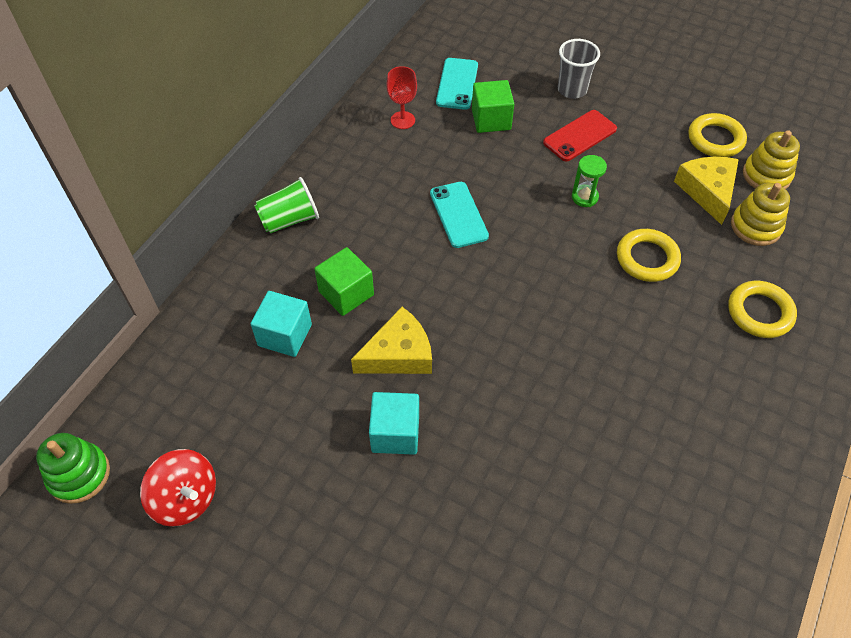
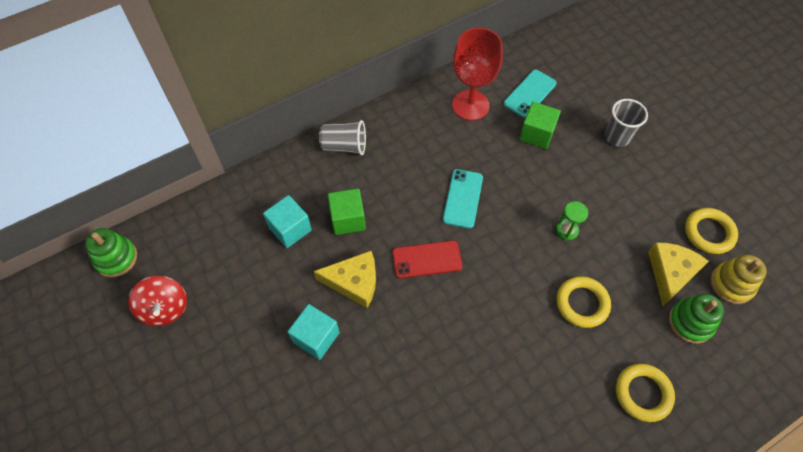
camera: 30 degrees right, 5 degrees up
(289, 220) = (344, 146): green cup -> grey cup
(402, 120) = (470, 105): red goblet -> red goblet, size x1.86
(579, 136) = (597, 178): red phone -> red phone (427, 259)
(755, 226) = (690, 322): yellow stacking toy -> green stacking toy

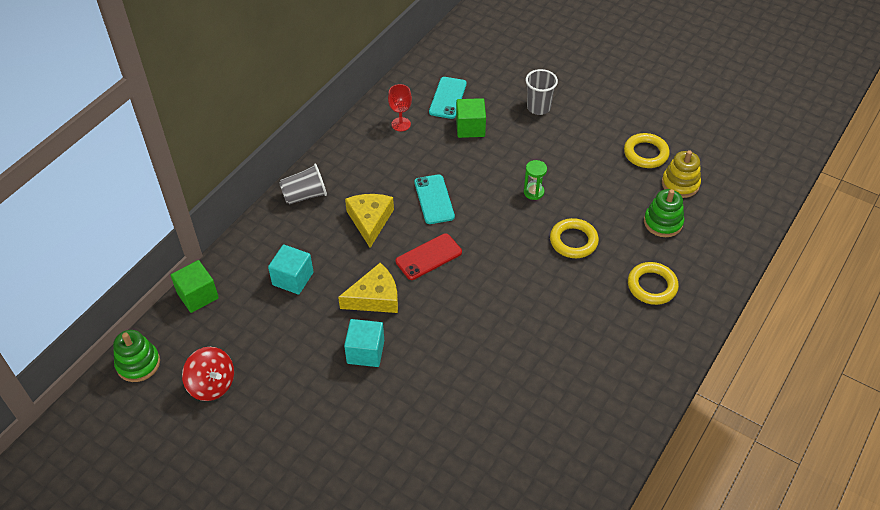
camera: 25 degrees left, 10 degrees down
(348, 219) = (341, 252): green cube -> green cube (198, 295)
(470, 105) = (401, 124): red goblet -> red goblet, size x0.54
(670, 273) = (631, 193): yellow cheese -> yellow cheese (370, 221)

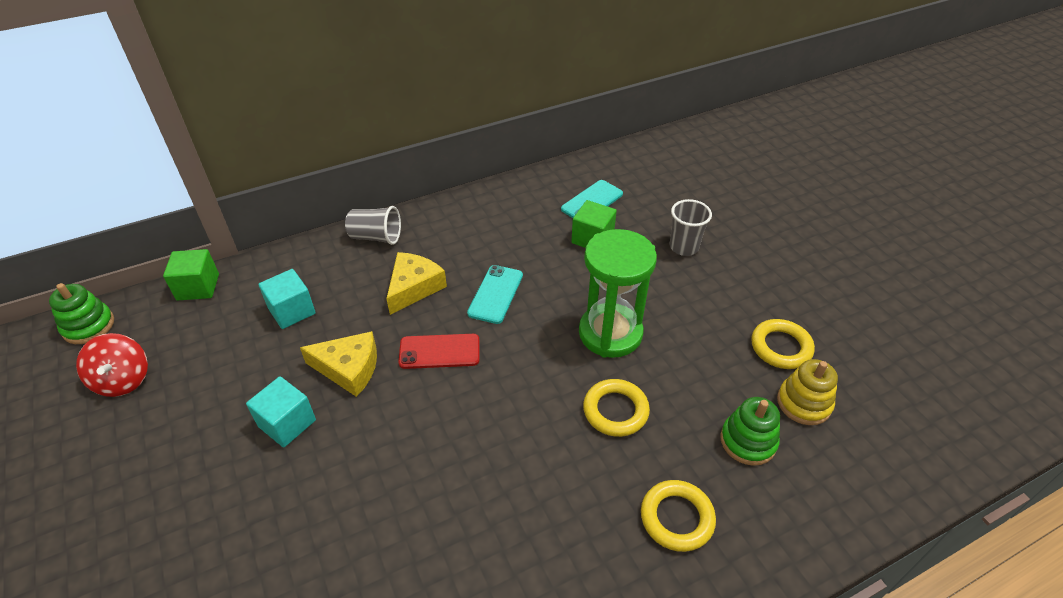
camera: 30 degrees right, 5 degrees down
(401, 124) = (524, 208): red goblet -> none
(533, 192) = (610, 333): green hourglass -> green hourglass, size x2.39

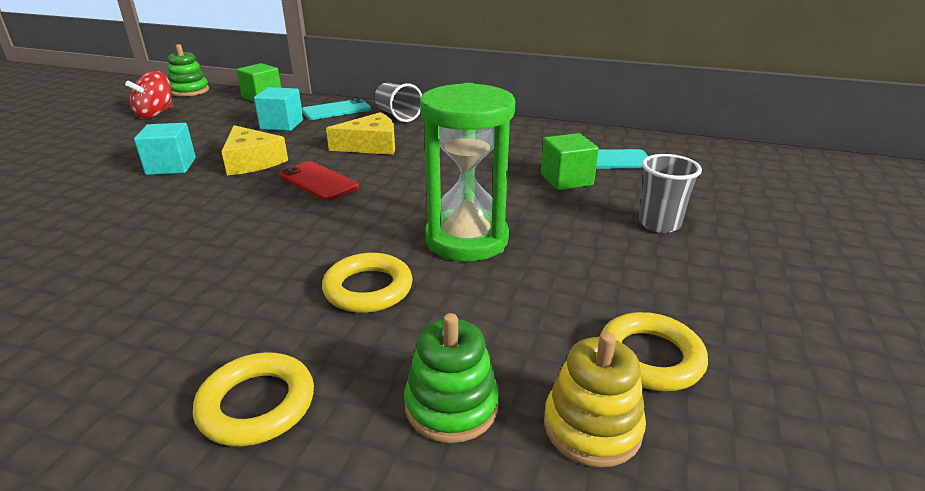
camera: 45 degrees right, 15 degrees down
(496, 294) = (419, 173): turquoise phone -> turquoise phone (336, 110)

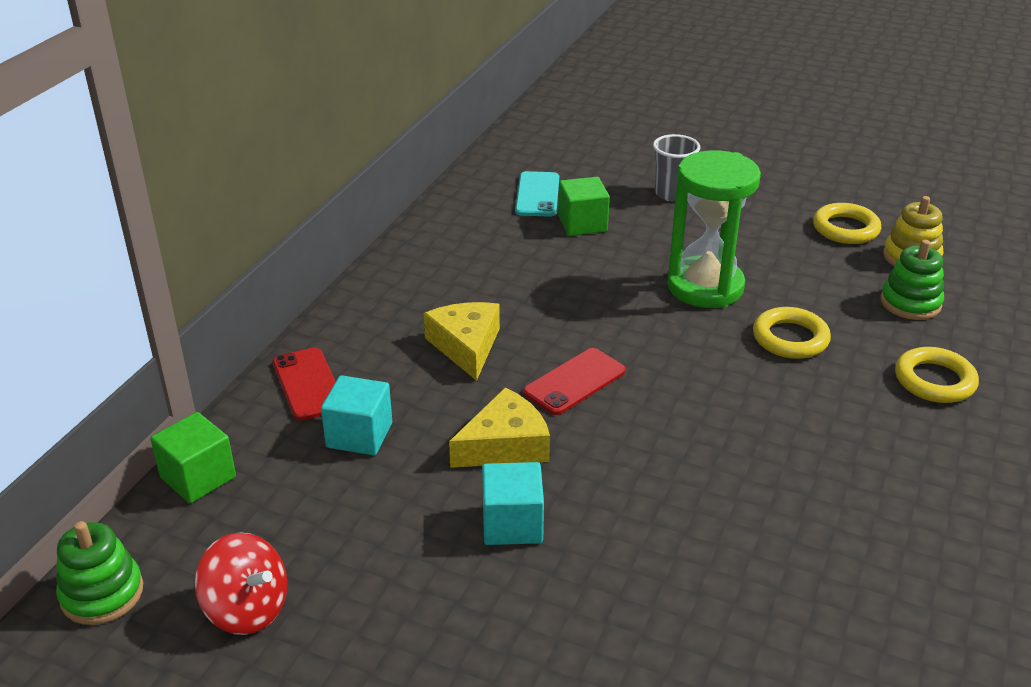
camera: 85 degrees left, 5 degrees up
(336, 110) = (308, 384): turquoise phone -> red phone
(398, 115) = (353, 325): grey cup -> none

